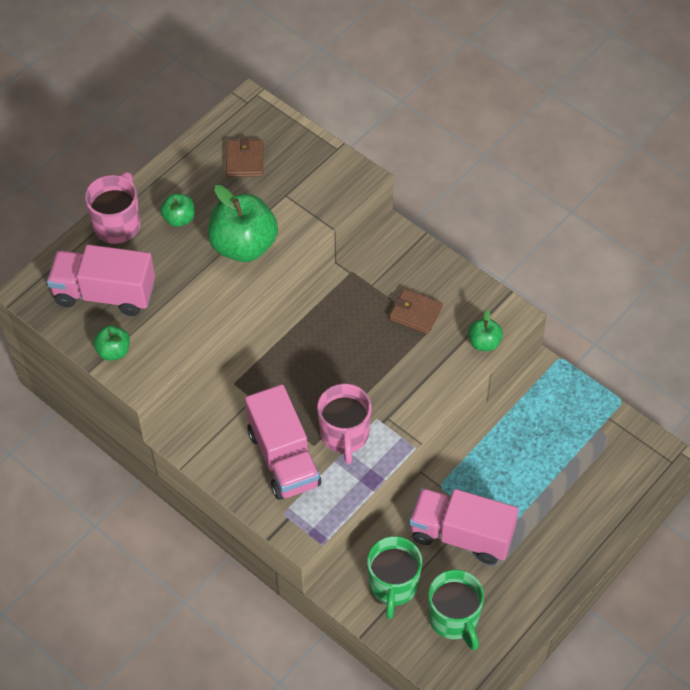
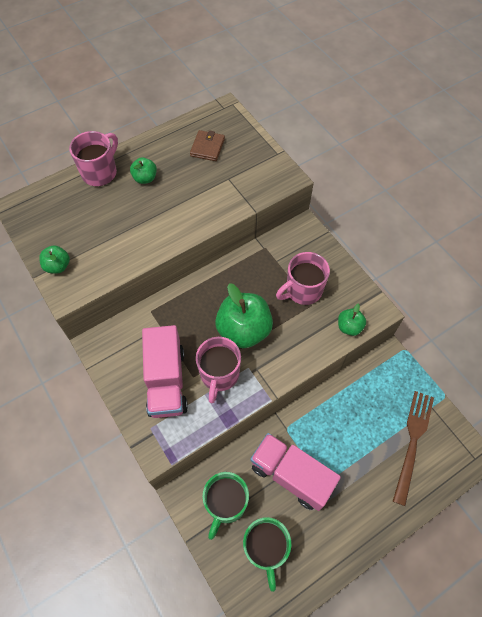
camera: 15 degrees right, 5 degrees up
(105, 294) = (70, 221): pink truck -> none
(244, 246) = (184, 209): green apple -> green apple (244, 330)
(415, 313) = (303, 290): brown wallet -> pink mug
(595, 460) = (413, 440): none -> brown fork

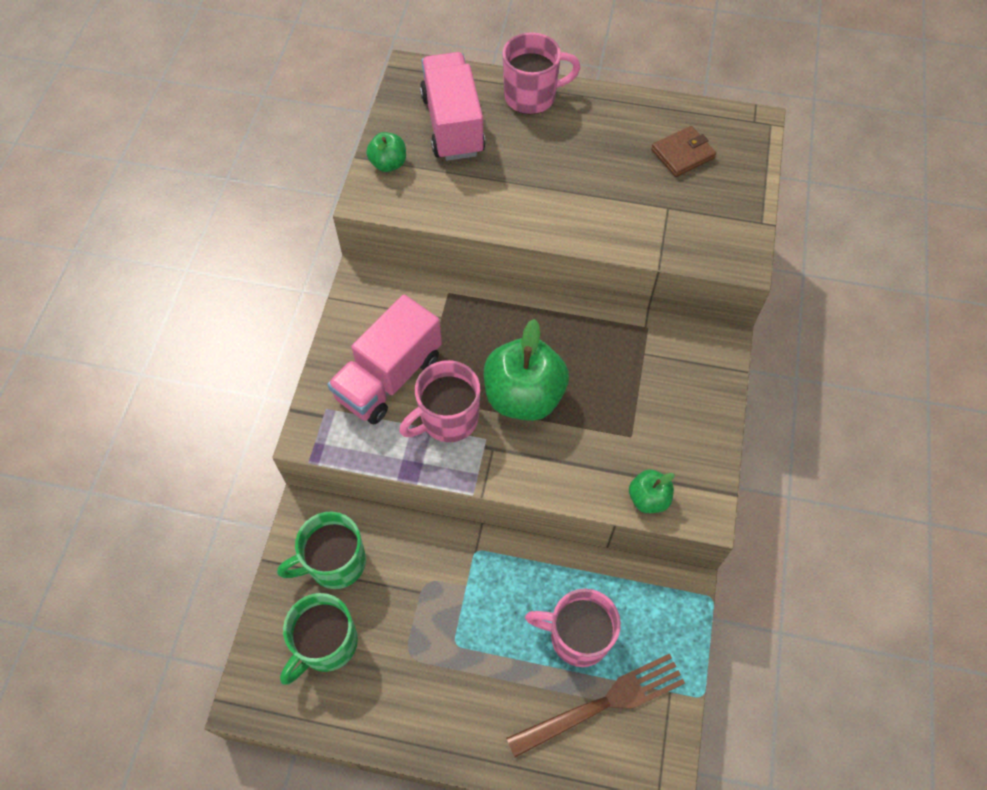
camera: 45 degrees right, 0 degrees up
(145, 178) = (573, 138): green apple -> none
(291, 475) = (429, 601): pink truck -> pink truck (452, 125)
(303, 290) = (639, 411): pink mug -> pink mug (578, 636)

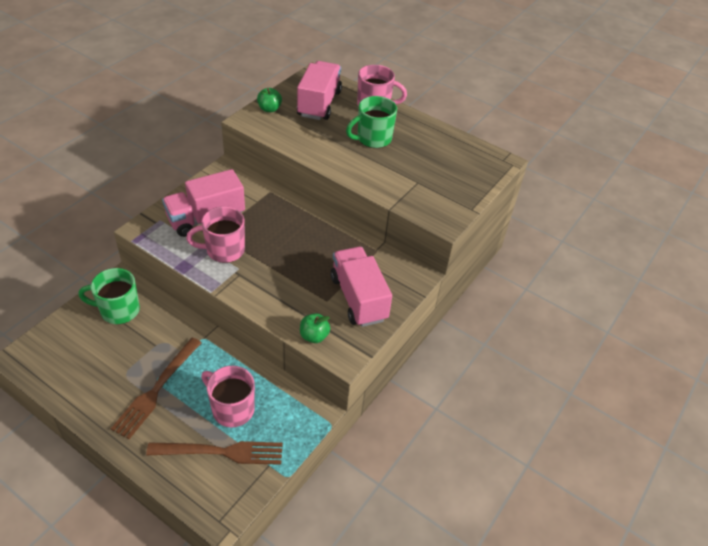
camera: 20 degrees right, 15 degrees down
(326, 644) = (83, 348): green mug -> green mug (373, 139)
(465, 658) = (156, 390): none -> brown fork
(524, 396) = (276, 256): green apple -> none
(669, 413) = (358, 298): none -> pink truck
(682, 154) = (445, 160): brown wallet -> none

